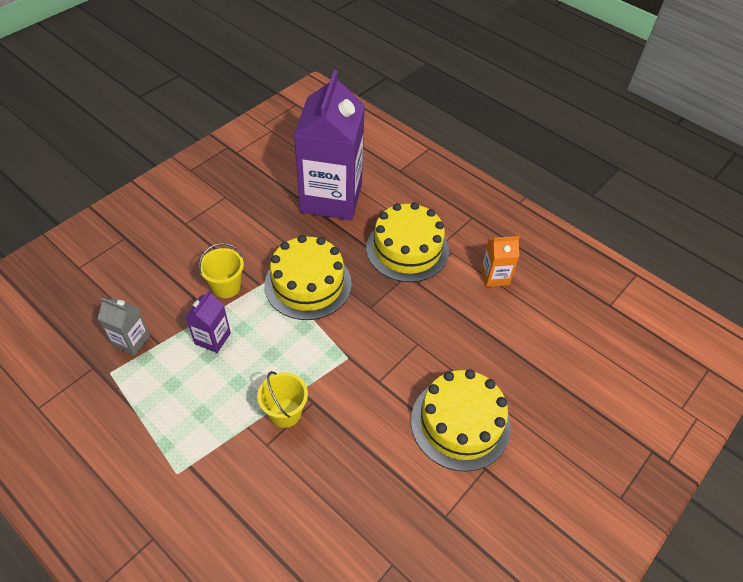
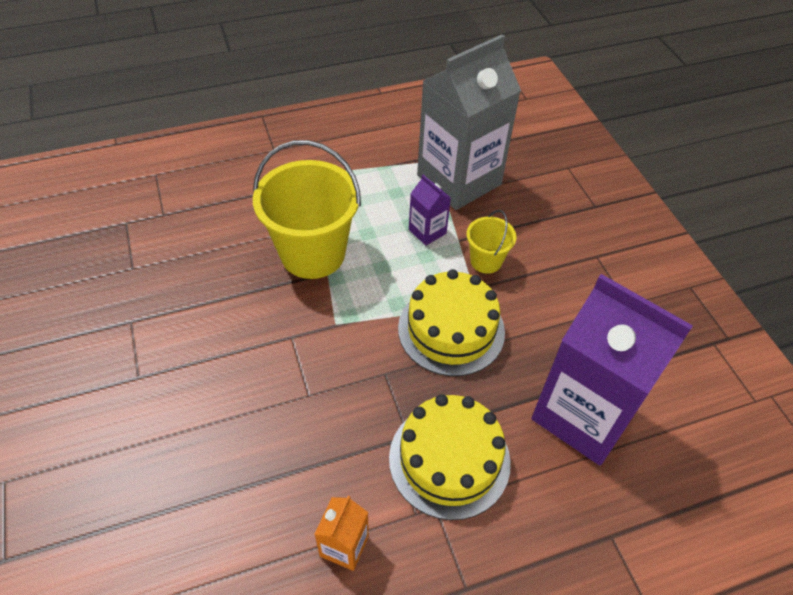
camera: 120 degrees right, 0 degrees up
(131, 341) = (459, 180): grey carton -> grey carton, size x2.38
(285, 413) = (313, 253): yellow bucket -> yellow bucket, size x2.03
(460, 423) = (195, 382): yellow cake -> none

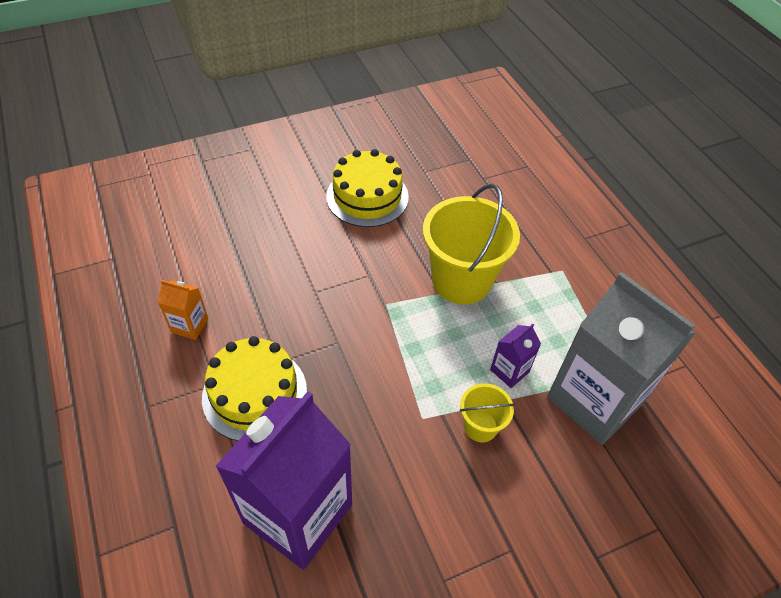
camera: 85 degrees right, 0 degrees up
(451, 329) = (388, 394): yellow cake -> yellow cake (367, 196)

